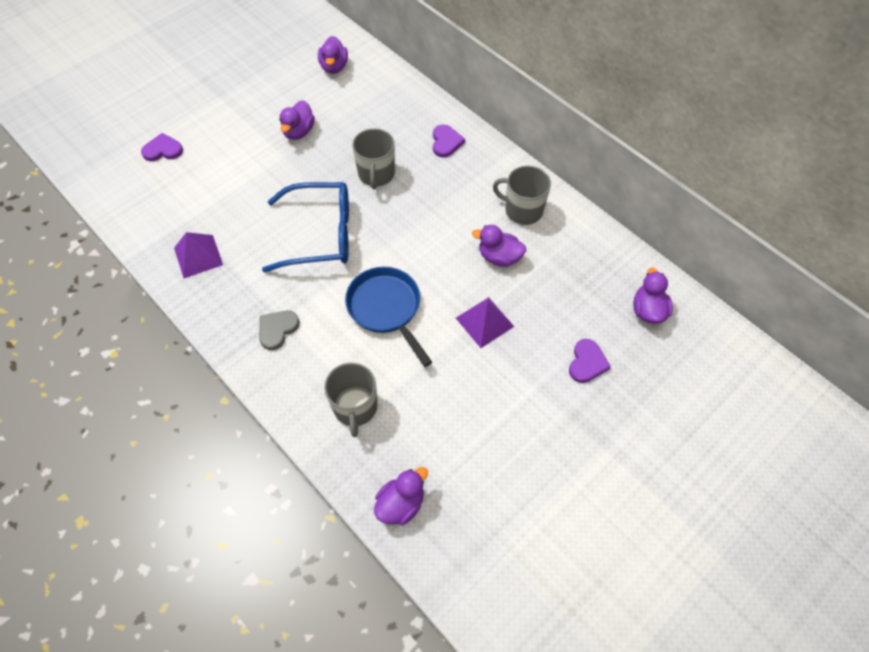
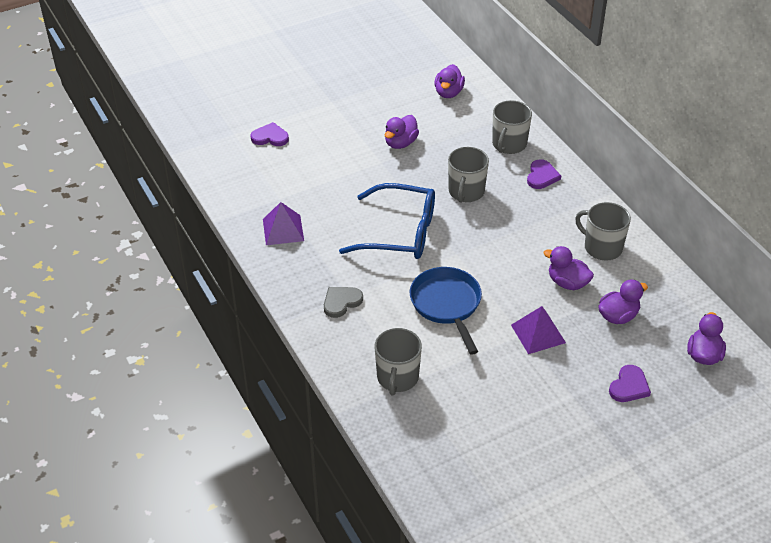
camera: 15 degrees right, 15 degrees down
(401, 504) = (420, 461): purple duck -> purple duck (618, 316)
(406, 113) = (509, 144): none -> grey mug

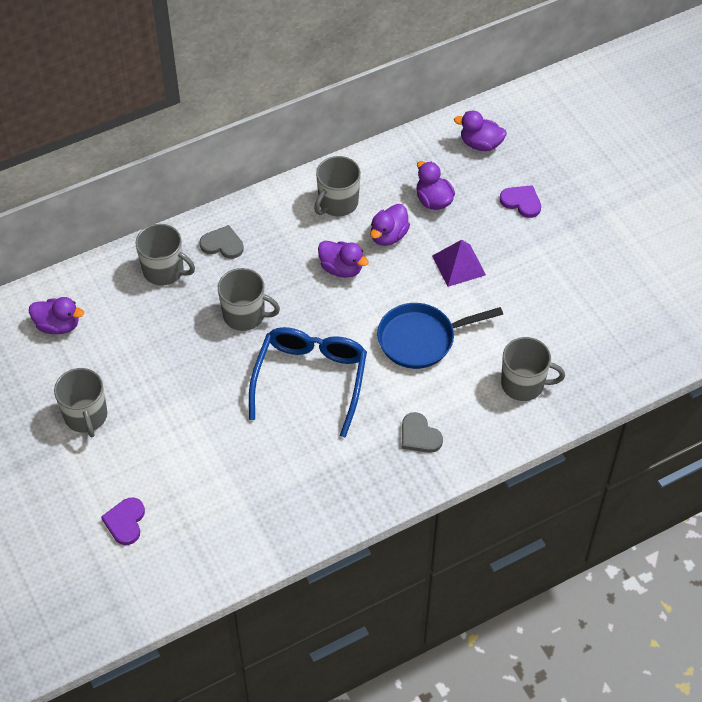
camera: 90 degrees left, 10 degrees up
(283, 230) = (302, 498): purple pyramid -> none
(364, 112) = (86, 416): none -> grey mug
(400, 143) = (151, 377): purple duck -> purple duck (341, 269)
(542, 176) = (222, 244): purple heart -> grey heart

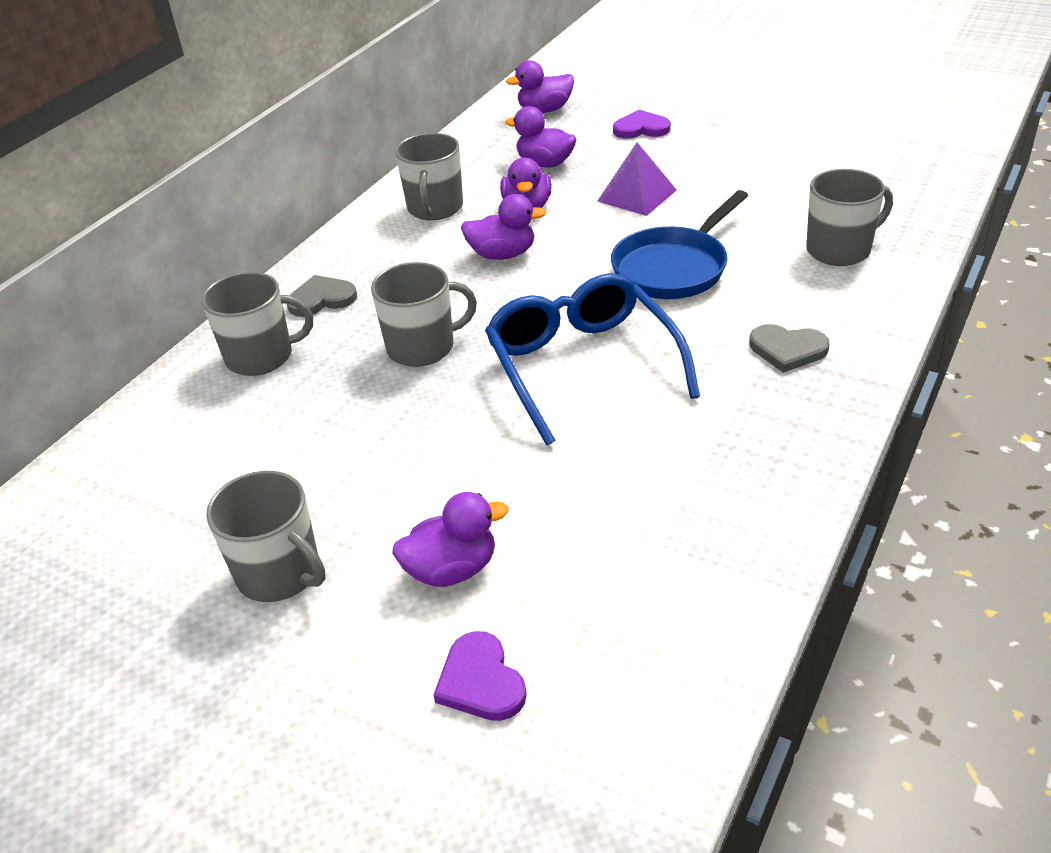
camera: 30 degrees left, 15 degrees down
(58, 325) = (138, 487): purple duck -> purple duck (452, 570)

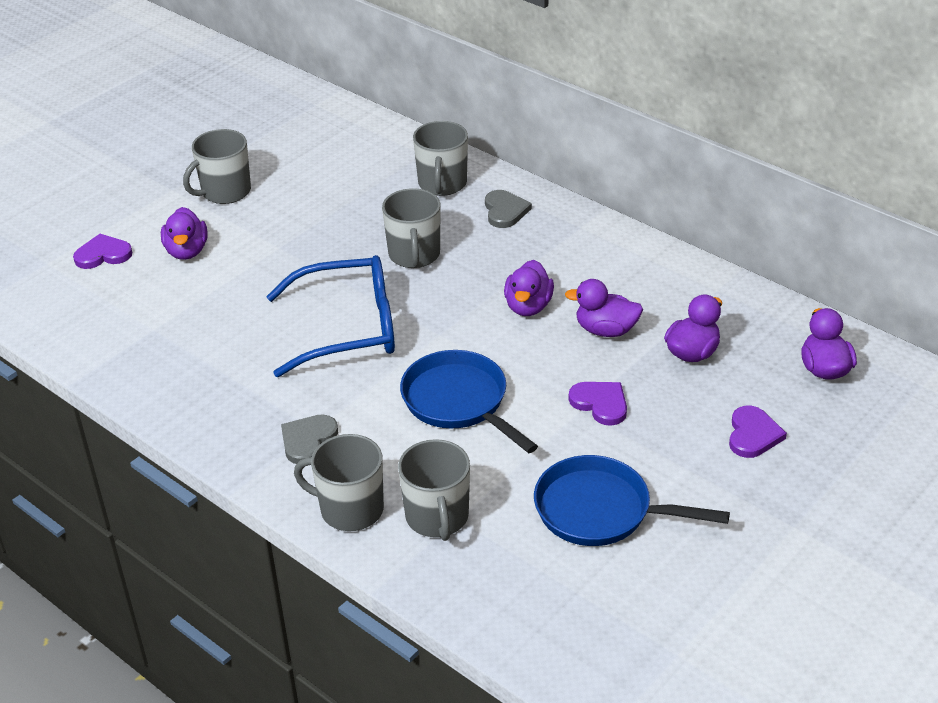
camera: 100 degrees right, 0 degrees up
(435, 208) = (627, 276): grey mug -> grey mug (350, 509)
(637, 195) = (600, 403): purple pyramid -> purple heart
(773, 177) = (600, 510): none -> blue pan

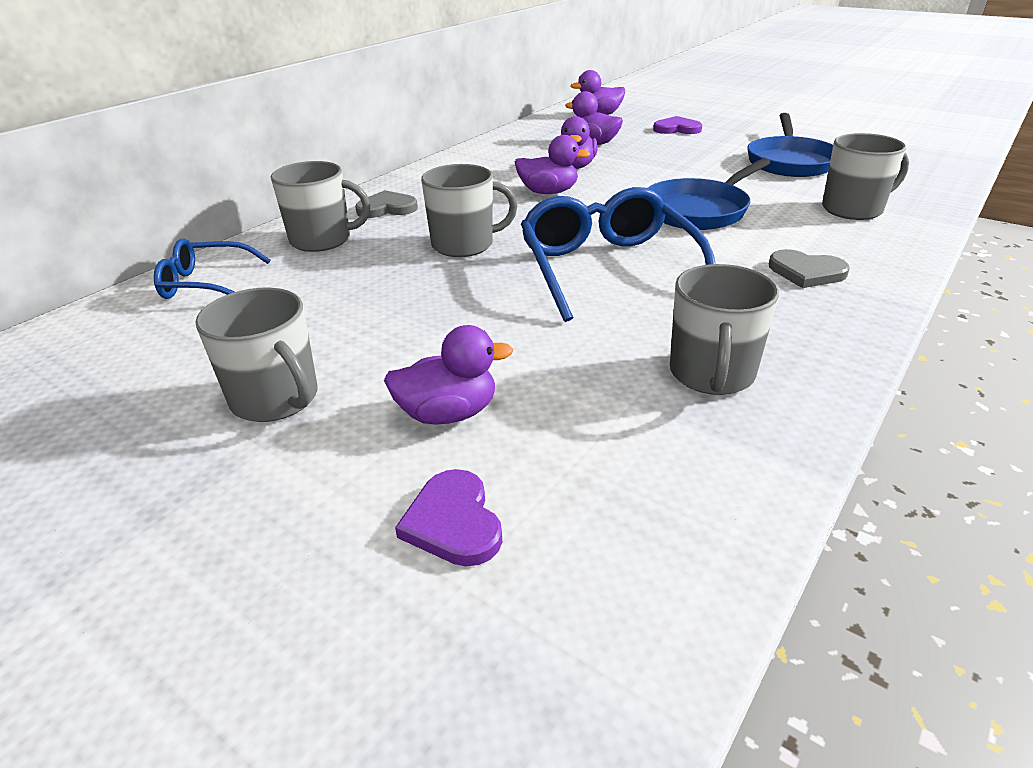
camera: 95 degrees left, 5 degrees down
(350, 509) = (882, 243): grey mug -> grey mug (711, 374)
(379, 144) = (206, 283): none -> blue glasses
(600, 403) = (670, 165): purple heart -> none

